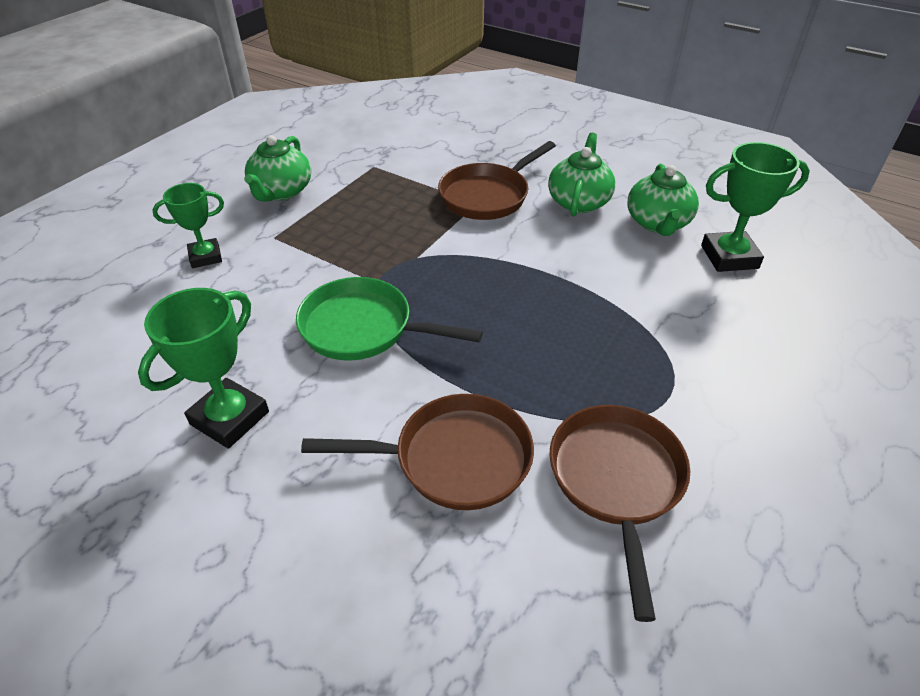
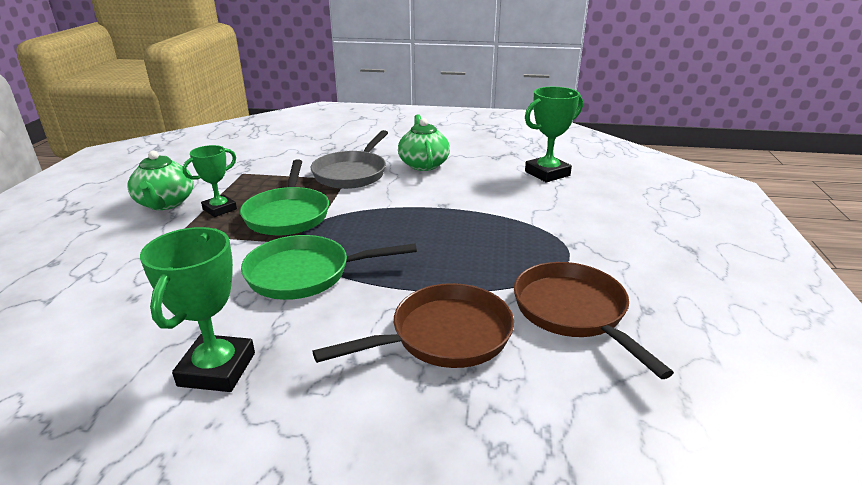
camera: 25 degrees left, 15 degrees down
(205, 257) = (114, 261): green trophy -> green trophy (219, 209)
(388, 240) = (288, 215): none -> green pan
(488, 196) = (352, 173): brown pan -> grey pan
(658, 223) = (487, 165): green teapot -> none

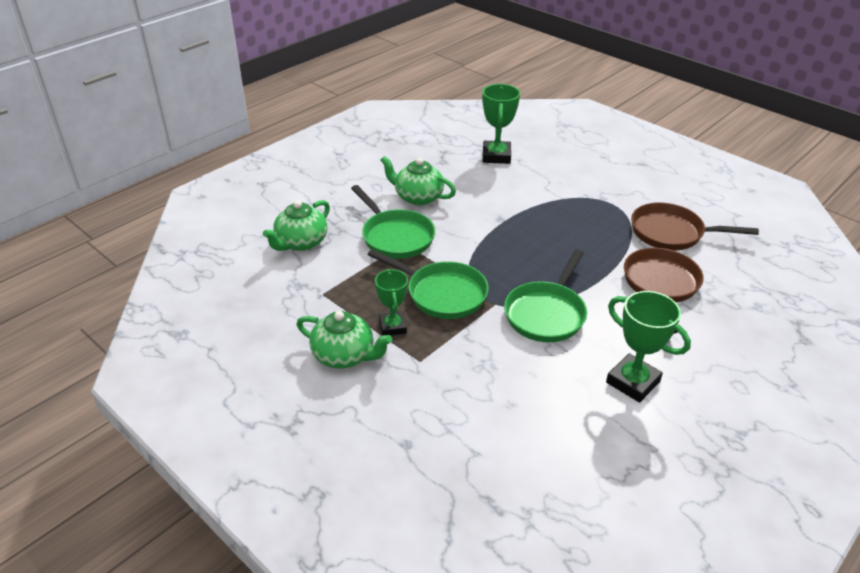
camera: 55 degrees left, 10 degrees up
(302, 148) = (301, 243): none -> green teapot
(352, 173) = (395, 236): grey pan -> green pan

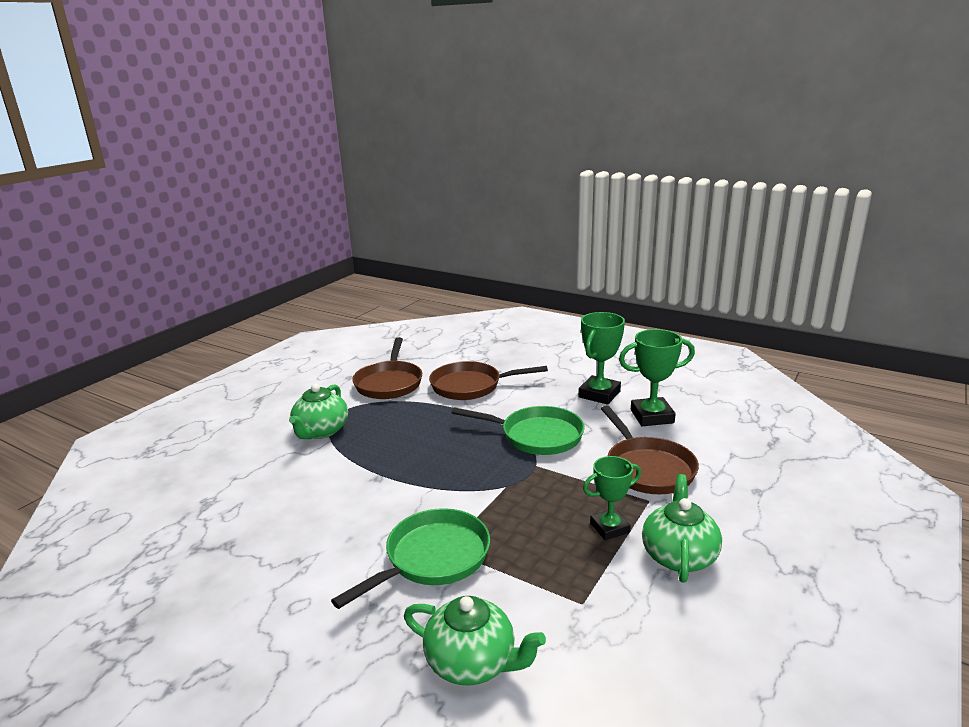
camera: 100 degrees left, 15 degrees down
(417, 197) = (329, 554): green teapot -> green teapot (321, 431)
(442, 294) = (535, 501): green pan -> none
(469, 375) = (647, 468): none -> brown pan
(496, 156) = (221, 497): green trophy -> green trophy (652, 416)

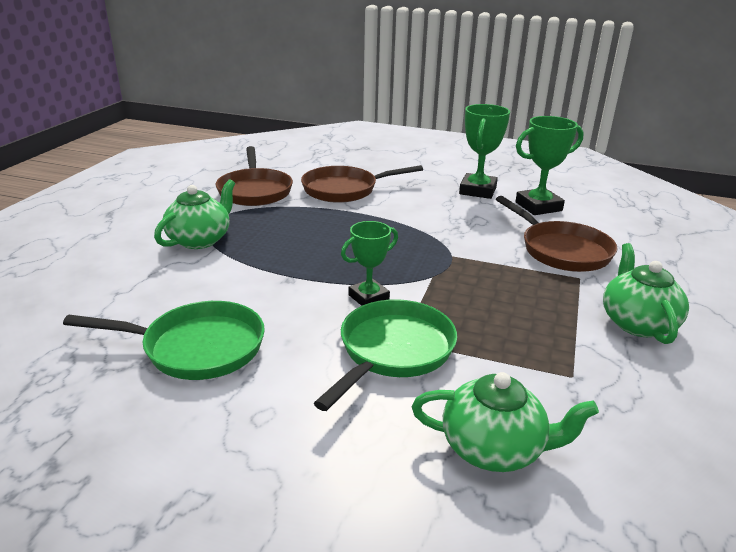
camera: 15 degrees left, 5 degrees up
(321, 431) = (200, 240): green teapot -> green teapot turned 150 degrees counterclockwise
(536, 436) = (437, 229): green pan -> green pan (197, 347)
(609, 528) = (557, 305): green trophy -> green trophy (368, 297)

